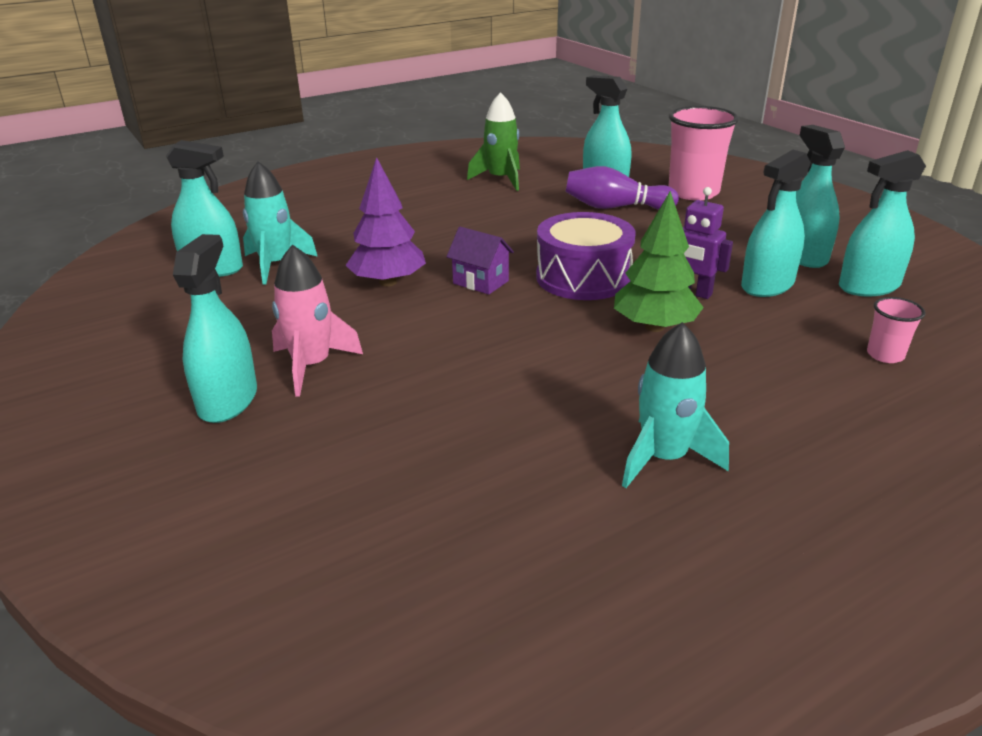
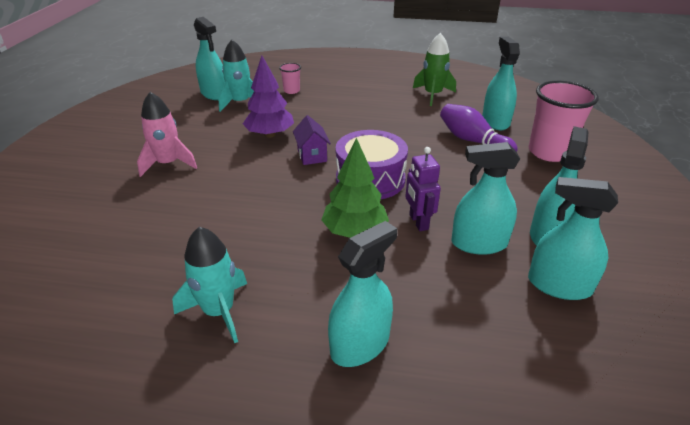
camera: 40 degrees right, 5 degrees up
(228, 400) = (115, 164): turquoise spray bottle -> turquoise spray bottle (360, 344)
(885, 355) = (471, 341): pink cup -> pink cup (291, 91)

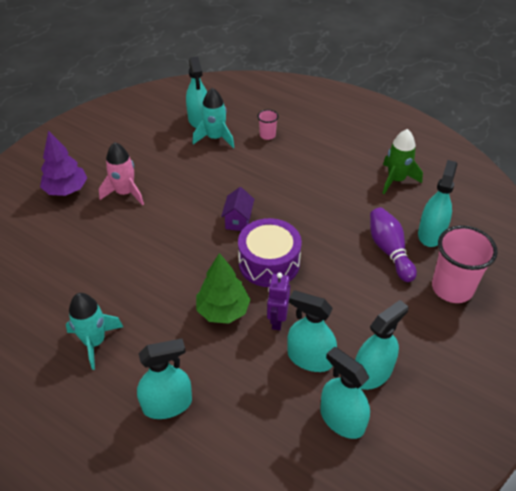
camera: 25 degrees right, 10 degrees up
(270, 134) = (218, 185): purple tree -> purple tree (66, 190)

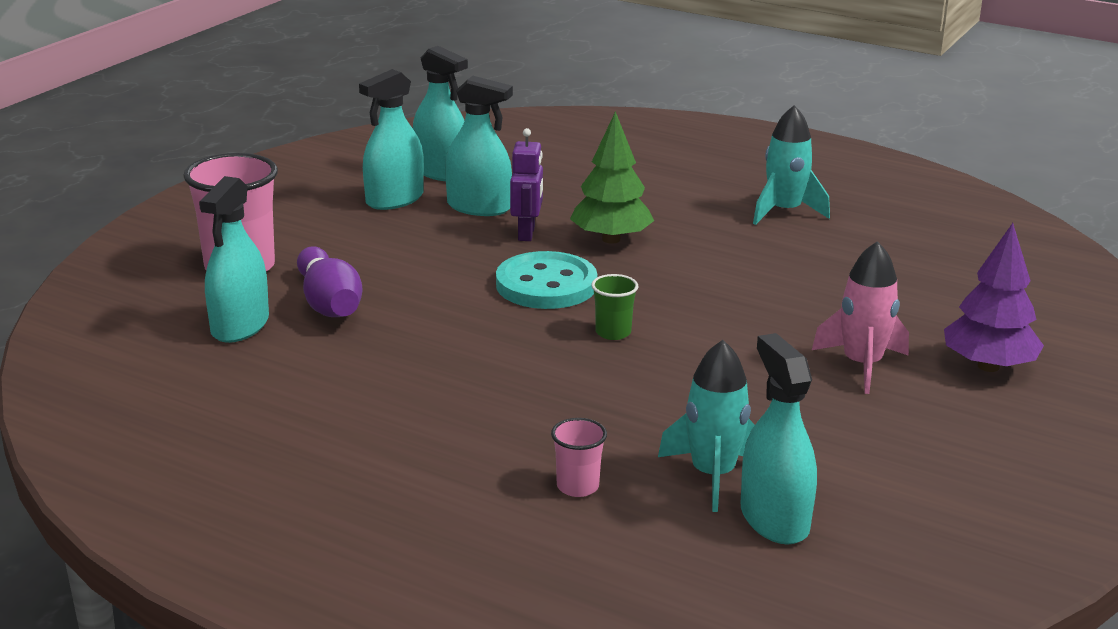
camera: 175 degrees right, 20 degrees down
(167, 404) = (659, 176): turquoise spray bottle -> none
(238, 221) = (613, 332): purple house -> green cup
(269, 263) = (546, 285): purple drum -> turquoise button
(396, 180) = (272, 405): green rocket -> none

